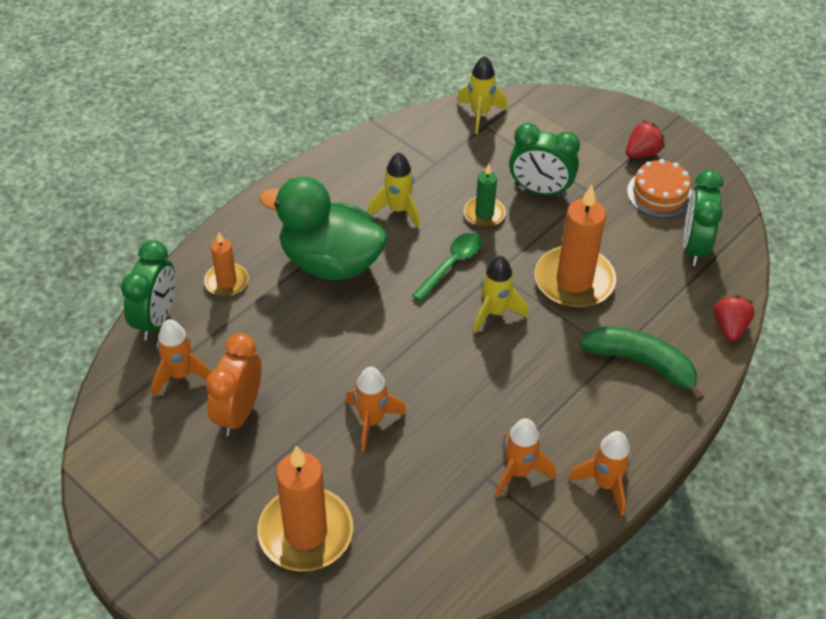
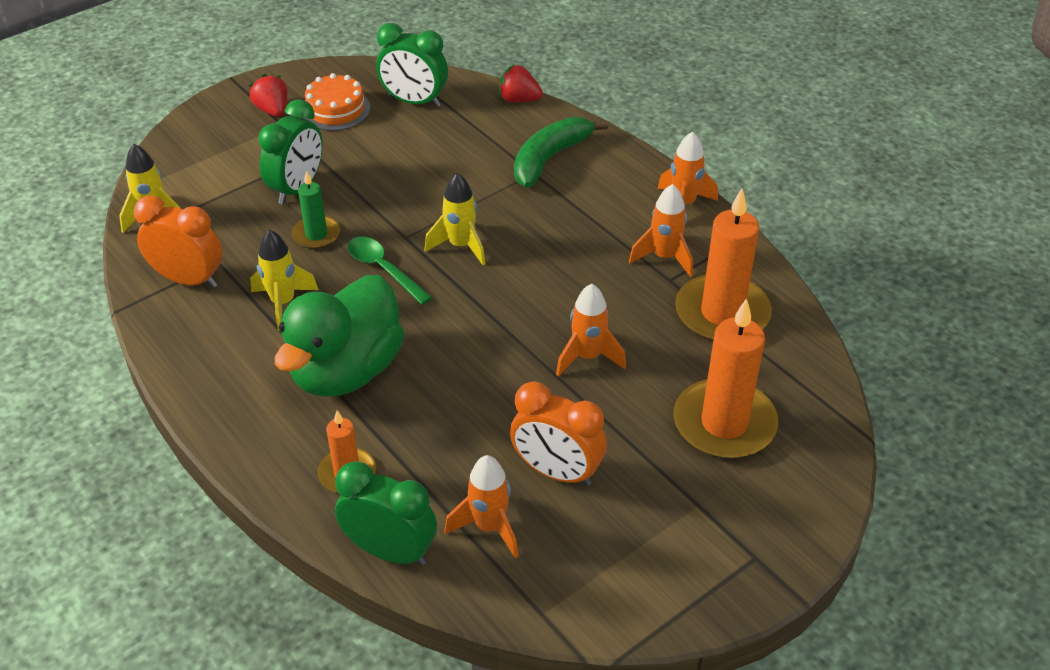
camera: 80 degrees left, 5 degrees down
(412, 150) = (188, 280): none -> orange clock
(574, 281) = (434, 184): orange candle -> orange candle (722, 313)

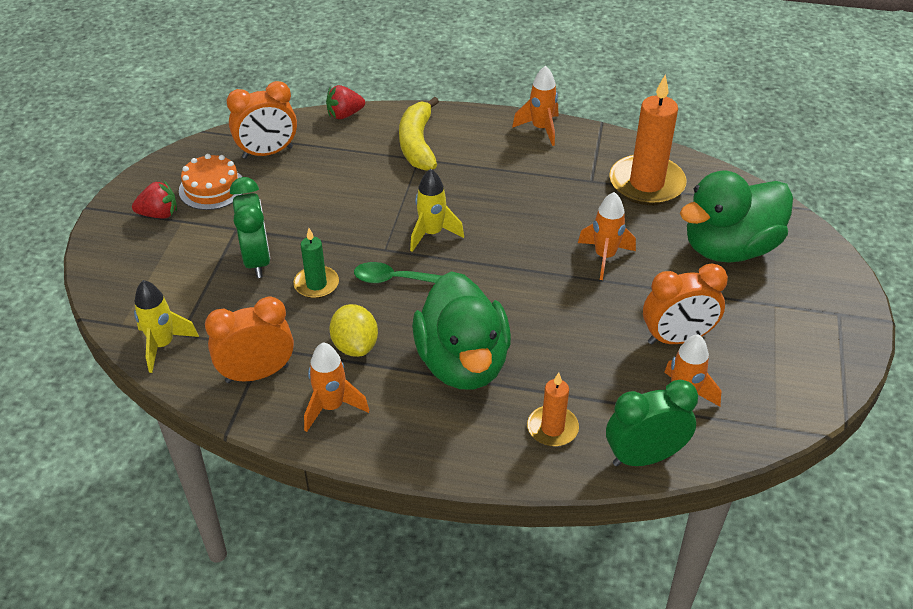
camera: 40 degrees left, 0 degrees up
(272, 110) = (159, 214): red strawberry -> red strawberry turned 150 degrees clockwise
(283, 303) = (355, 346): yellow rocket -> yellow lemon
(414, 101) = (267, 153): green clock -> orange clock
(549, 159) = (417, 144): green banana -> yellow banana
(664, 257) = (571, 168): orange rocket -> orange rocket (331, 407)
(724, 423) = (729, 248): orange candle -> green duck

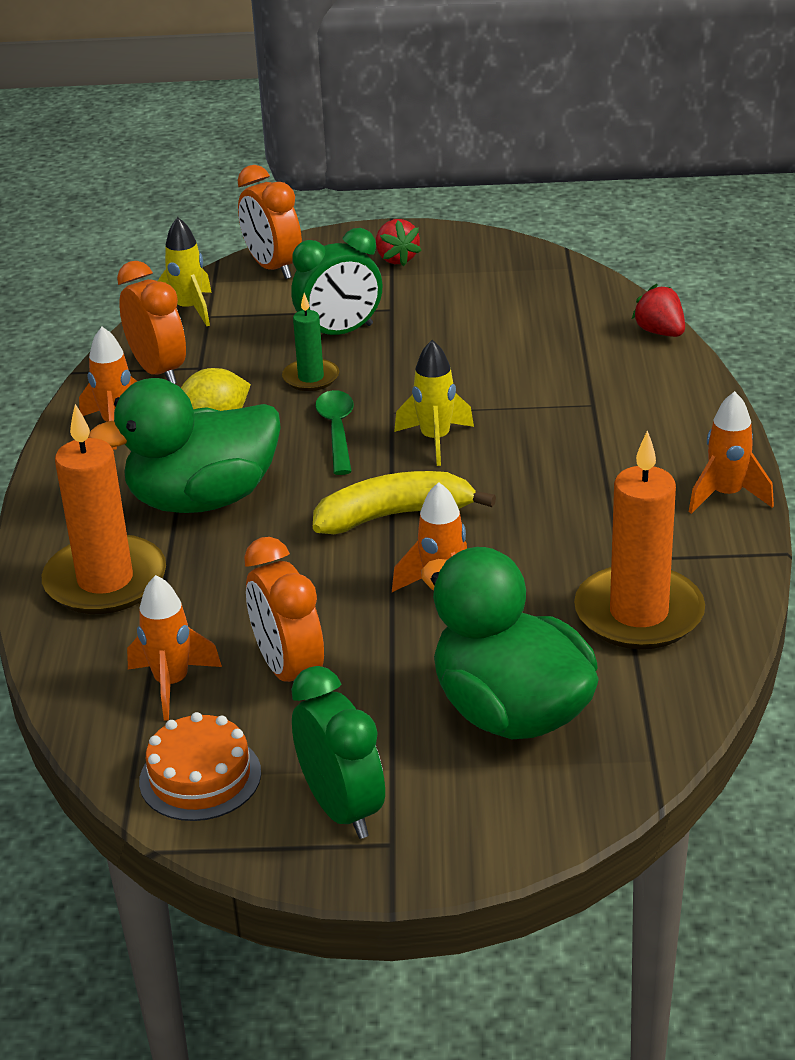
camera: 80 degrees right, 10 degrees down
(212, 188) = (457, 278): orange cake -> orange cake (200, 777)
(267, 153) = (545, 297): orange clock -> orange clock (273, 268)
(417, 144) = (626, 398): yellow banana -> yellow banana (394, 515)
(552, 428) = (105, 581): orange candle -> orange candle, size x1.85
(644, 457) = (67, 659): green clock -> green clock (342, 809)

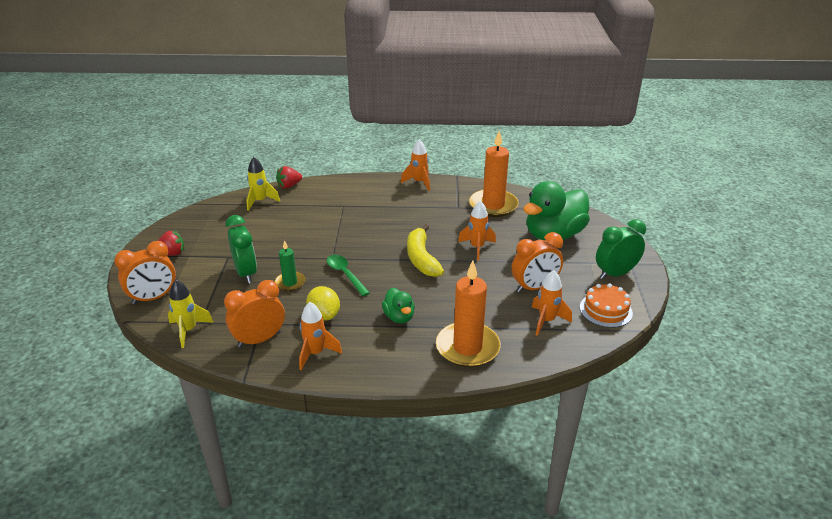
camera: 90 degrees left, 0 degrees up
(203, 500) = (399, 317): green duck -> green duck, size x0.49
(337, 431) = (345, 274): green spoon -> green spoon turned 60 degrees clockwise
(435, 440) = (362, 246): yellow rocket -> yellow rocket (260, 201)

